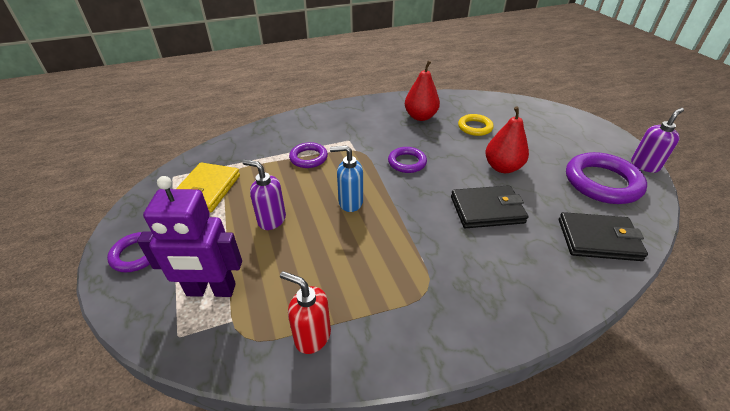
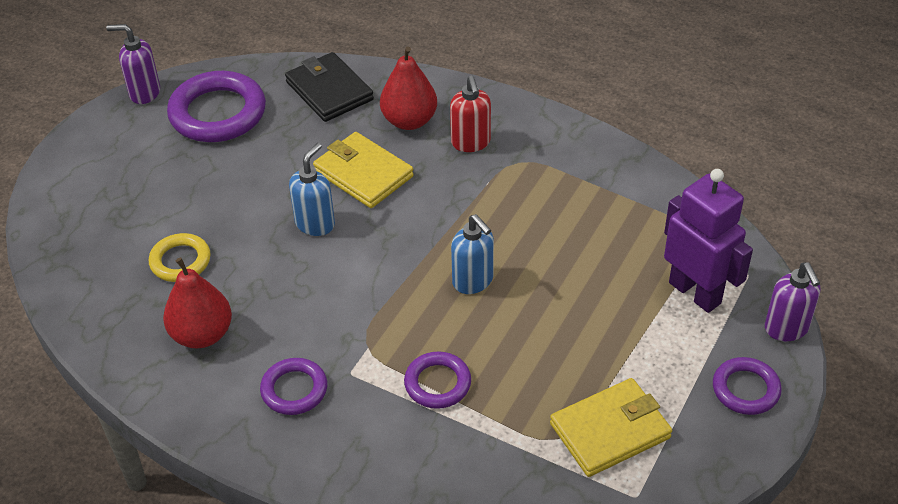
camera: 130 degrees left, 5 degrees up
(271, 220) = (575, 325): purple soap dispenser -> purple soap dispenser (786, 329)
(312, 336) = (643, 198): red soap dispenser -> red soap dispenser (471, 143)
(407, 162) = (342, 280): purple ring -> purple ring (294, 390)
(459, 173) = (315, 224): none -> blue soap dispenser
(487, 210) = (363, 174): black wallet -> yellow wallet
(502, 167) = (264, 195): red pear -> red pear (409, 121)

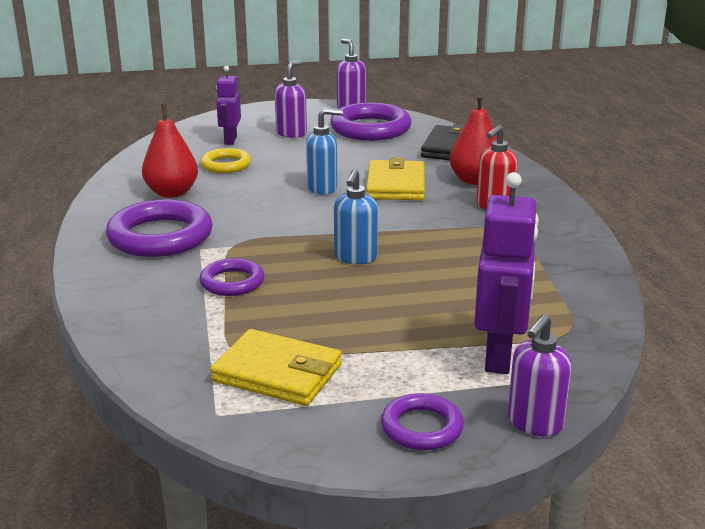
camera: 50 degrees right, 20 degrees down
(120, 226) = (230, 140): none -> purple robot
(159, 173) = (291, 133): none -> purple soap dispenser
(294, 390) = (160, 236): purple ring -> purple ring, size x1.77

